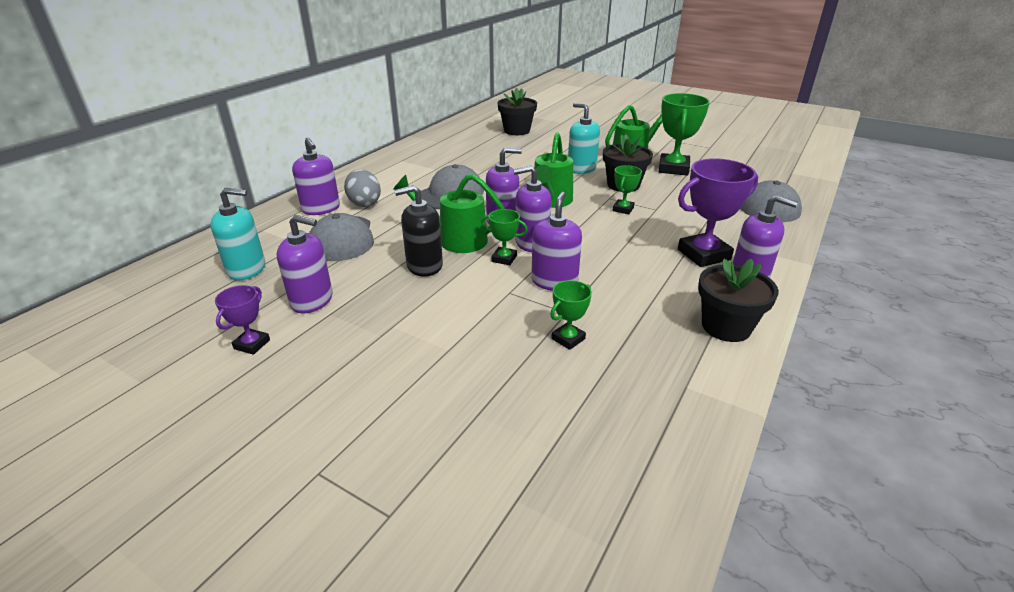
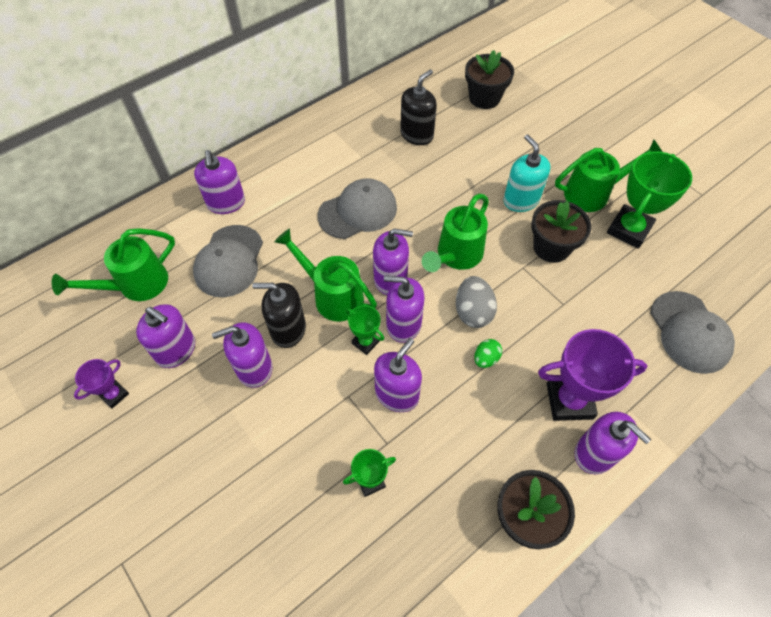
camera: 20 degrees right, 25 degrees up
(247, 269) = (136, 285): turquoise soap dispenser -> green watering can
(364, 203) = (269, 205): grey egg -> grey egg (473, 312)
(403, 295) = (254, 368): none -> purple soap dispenser
(474, 152) = (417, 135): none -> black soap dispenser
(617, 247) = (486, 359): none -> green egg
(623, 209) = (527, 293): green trophy -> none

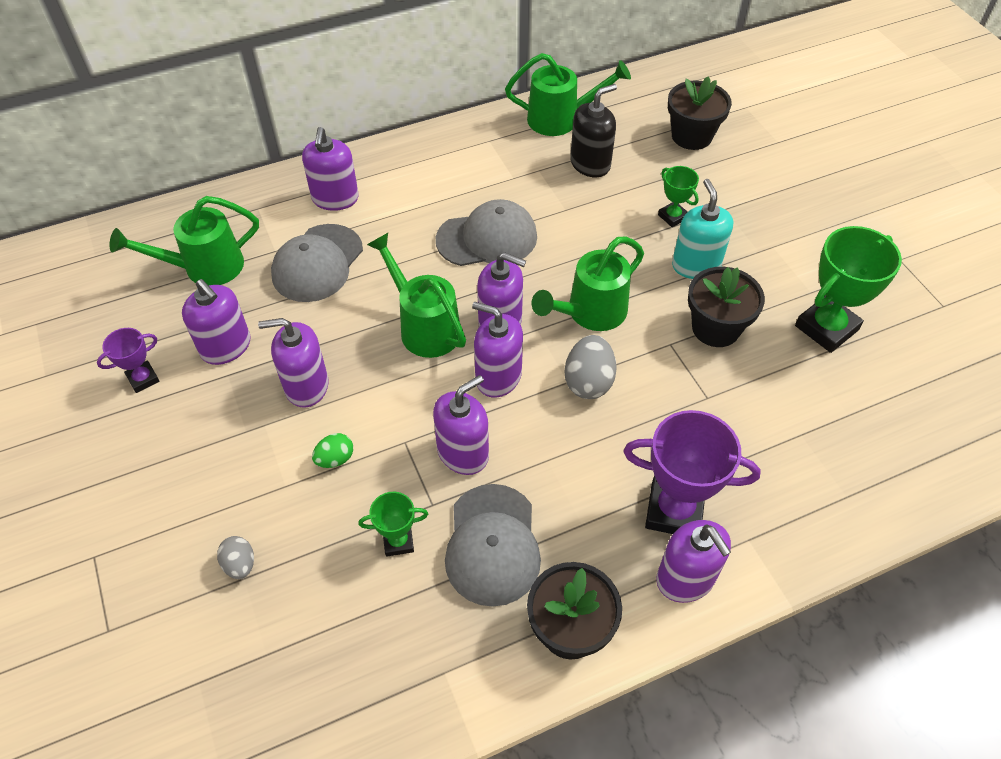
camera: 15 degrees right, 5 degrees down
(249, 536) = (240, 564): none -> grey egg
(288, 329) = (359, 353): black soap dispenser -> none
(365, 342) = (445, 387): green trophy -> green trophy (673, 216)
(486, 359) = (585, 438): green egg -> green egg (335, 459)
(593, 193) = (794, 275): green watering can -> green watering can (560, 119)
(689, 332) = (863, 467): grey cap -> grey cap (492, 544)

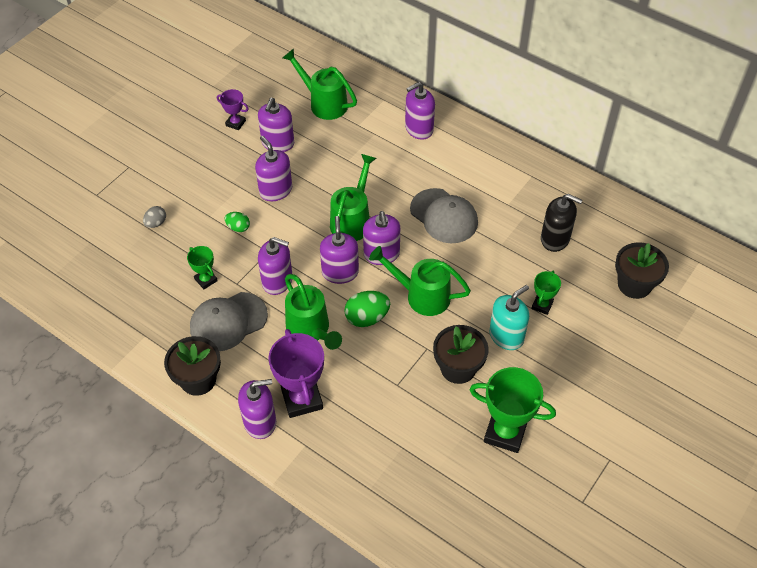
camera: 60 degrees right, 0 degrees up
(317, 263) = (363, 148): grey cap -> none
(560, 119) = (585, 203): green watering can -> green watering can (310, 330)
(588, 382) = (367, 318): grey egg -> green egg
(685, 578) = (260, 422): purple soap dispenser -> purple soap dispenser turned 135 degrees counterclockwise

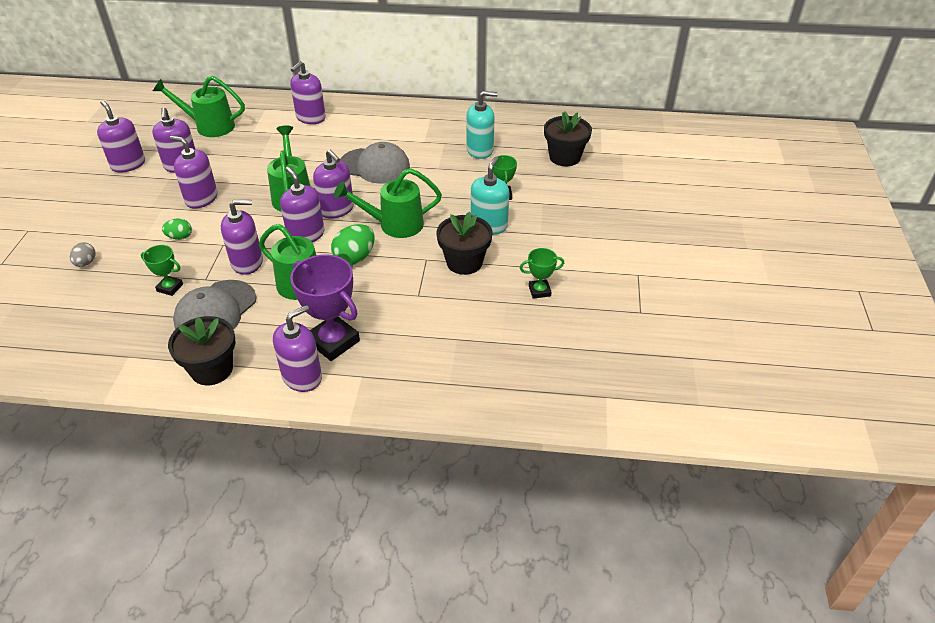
camera: 30 degrees left, 10 degrees down
(235, 123) = (128, 164): purple trophy -> purple soap dispenser
(505, 433) = (539, 291): green trophy -> green trophy, size x0.53
(555, 239) = (480, 150): black soap dispenser -> turquoise soap dispenser

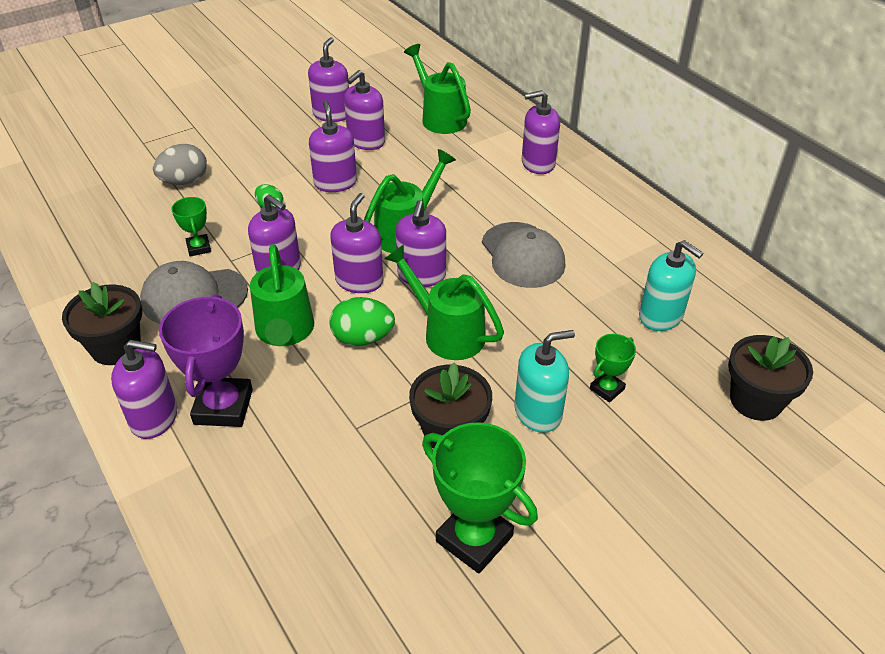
camera: 50 degrees right, 0 degrees up
(86, 263) = (184, 181): grey egg -> grey egg, size x1.67
(539, 291) = (474, 539): green trophy -> green trophy, size x1.90

